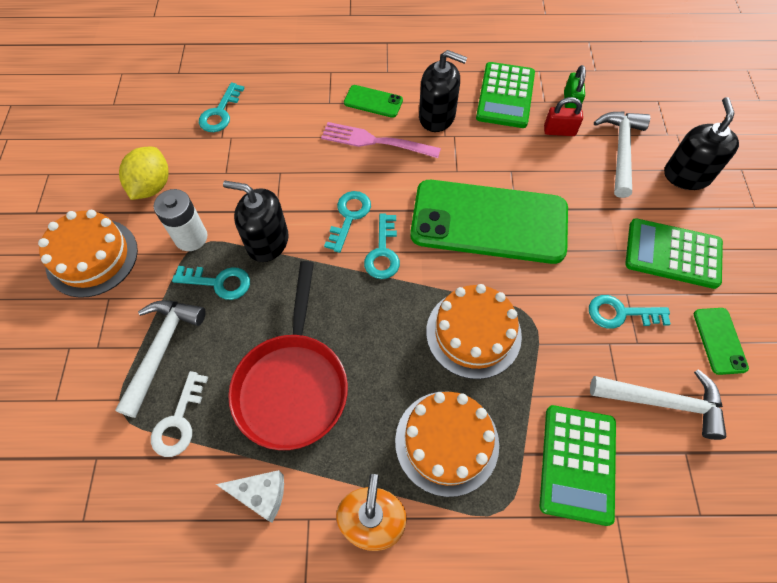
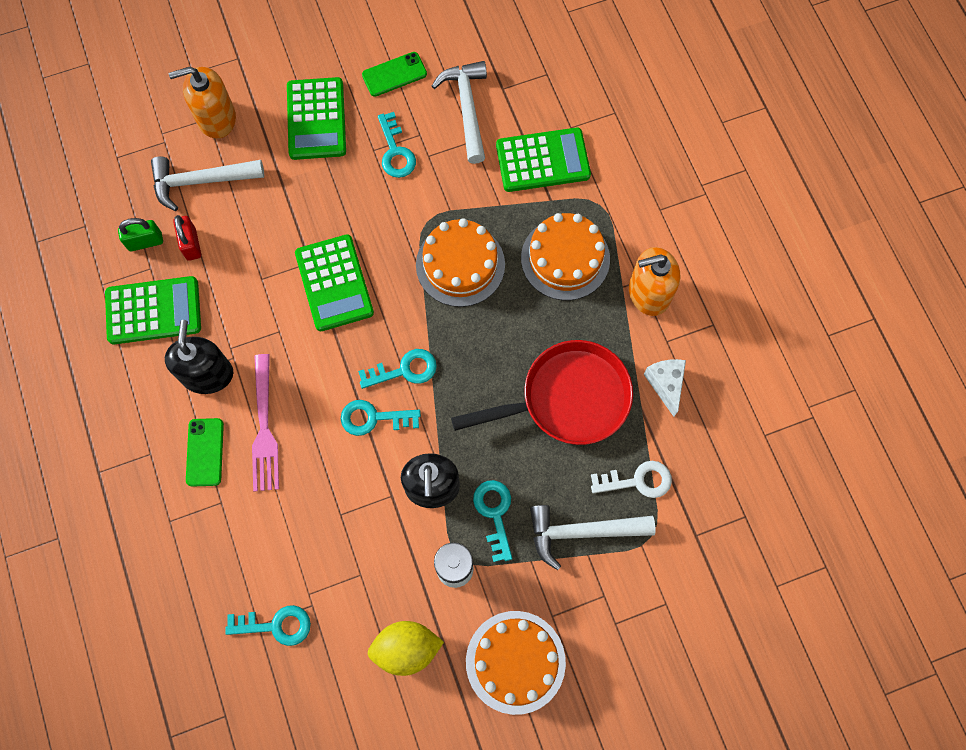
camera: 110 degrees left, 10 degrees up
(489, 222) = (334, 283): green phone -> green calculator
(686, 175) = (216, 118): black soap dispenser -> orange soap dispenser

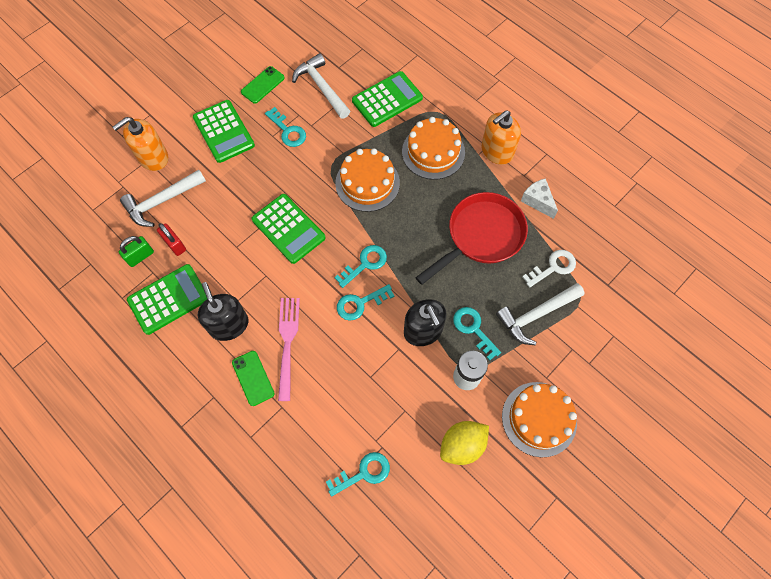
camera: 25 degrees left, 5 degrees down
(264, 428) = (287, 343): pink fork -> pink fork turned 150 degrees counterclockwise

